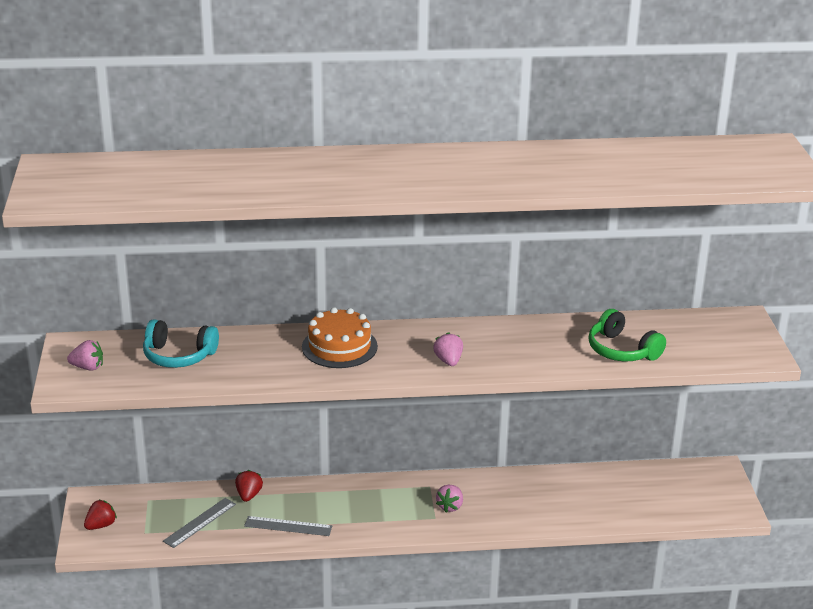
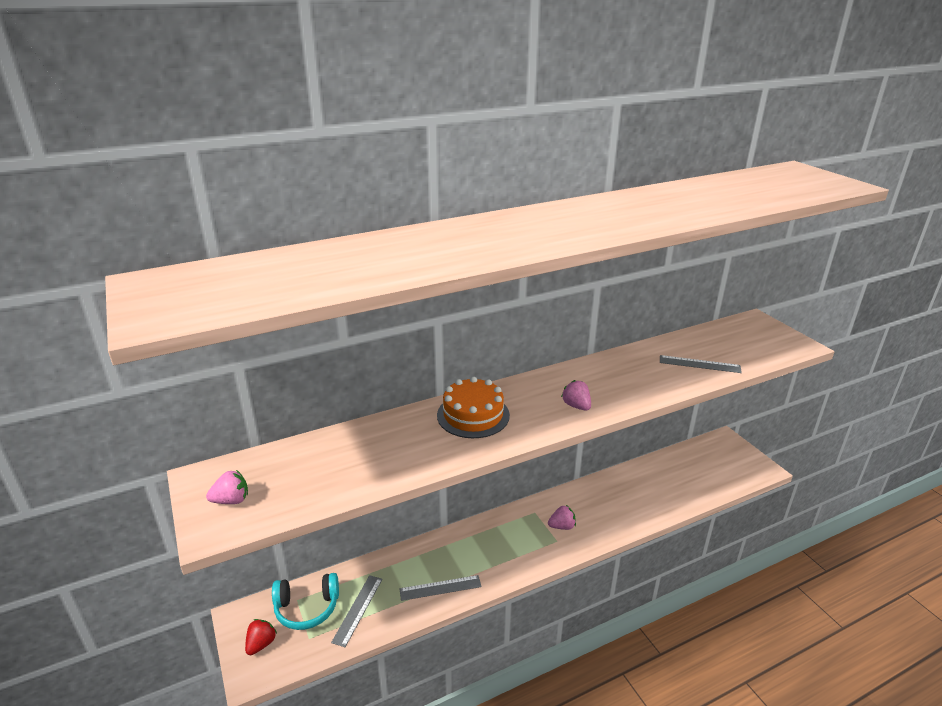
camera: 20 degrees left, 0 degrees up
(178, 356) = (324, 462): turquoise headphones -> turquoise headphones (307, 608)
(249, 495) = (389, 566): red strawberry -> none
(450, 506) = (562, 526): pink strawberry -> pink strawberry turned 105 degrees counterclockwise
(622, 350) = (699, 364): green headphones -> grey ruler

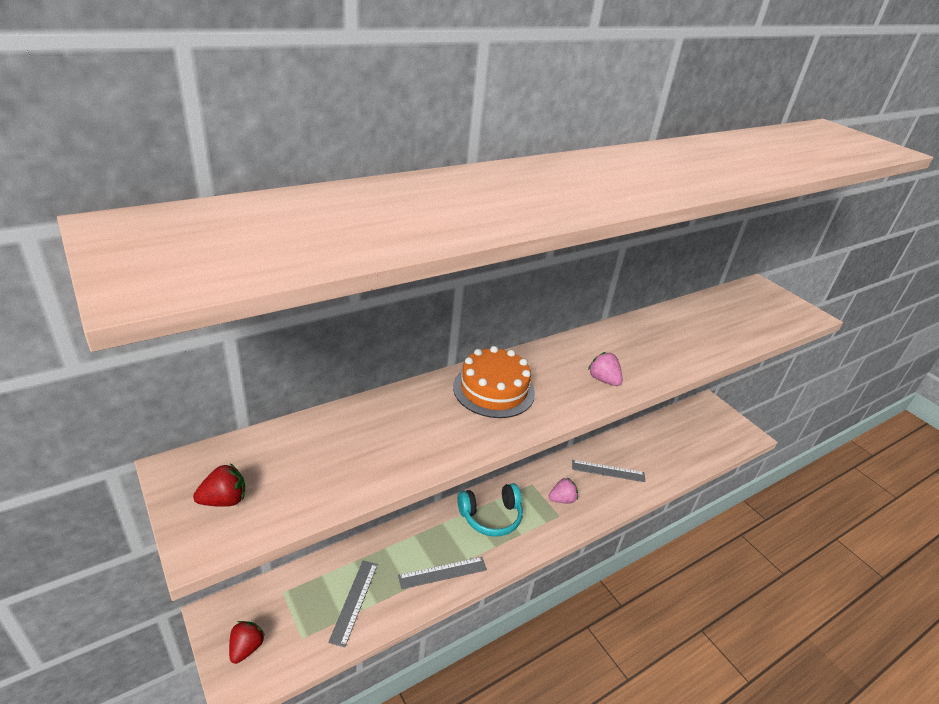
camera: 10 degrees left, 5 degrees up
(231, 500) = (224, 500): pink strawberry -> red strawberry
(307, 608) = (295, 602): turquoise headphones -> turquoise headphones (491, 516)
(699, 364) = (718, 333): grey ruler -> grey ruler (608, 471)

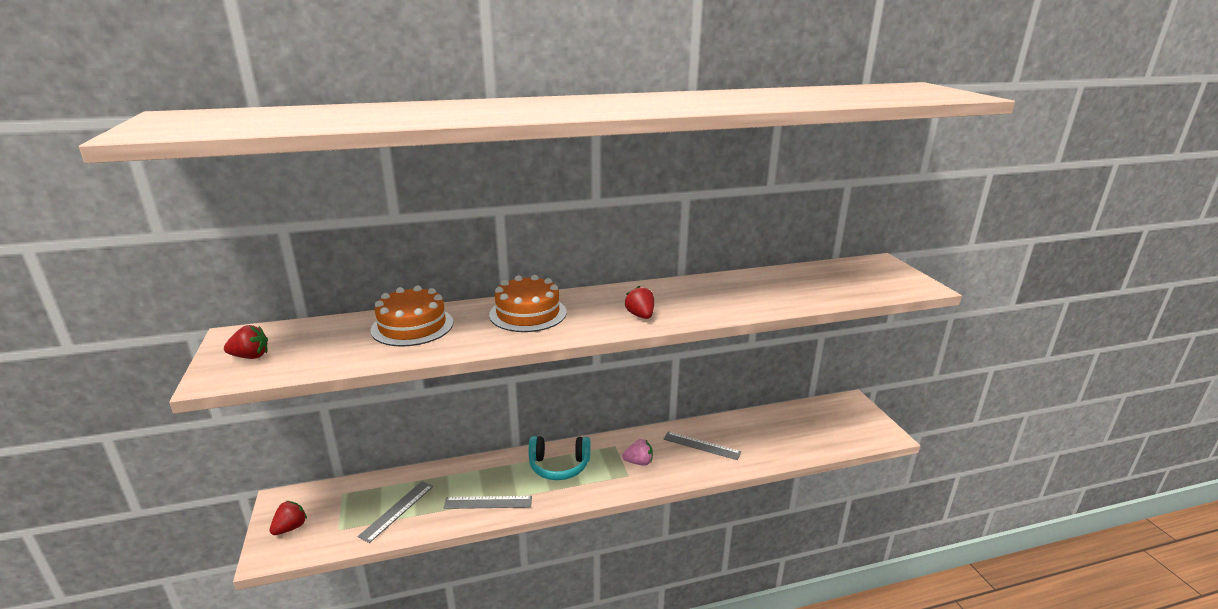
camera: 20 degrees right, 10 degrees down
(384, 424) = (412, 326): none -> orange cake
(603, 380) = (640, 316): pink strawberry -> red strawberry

